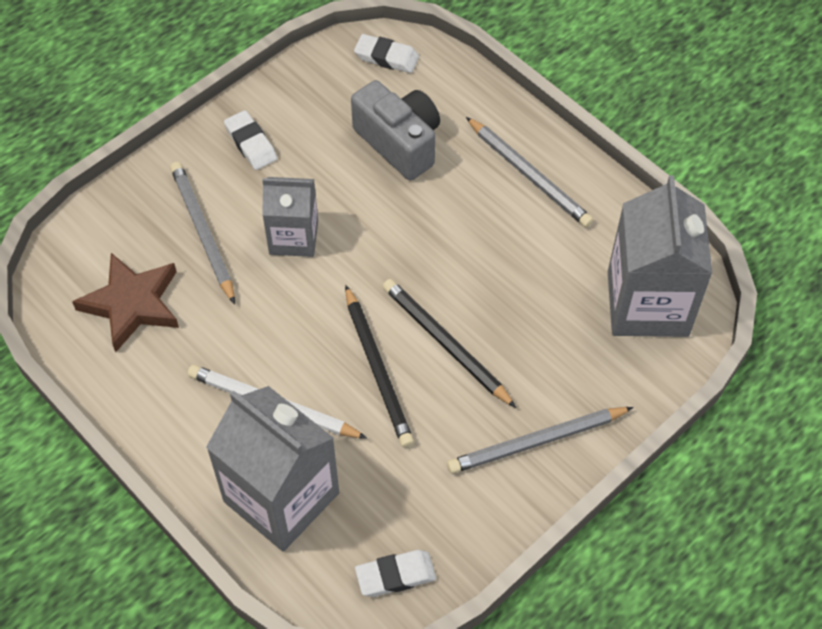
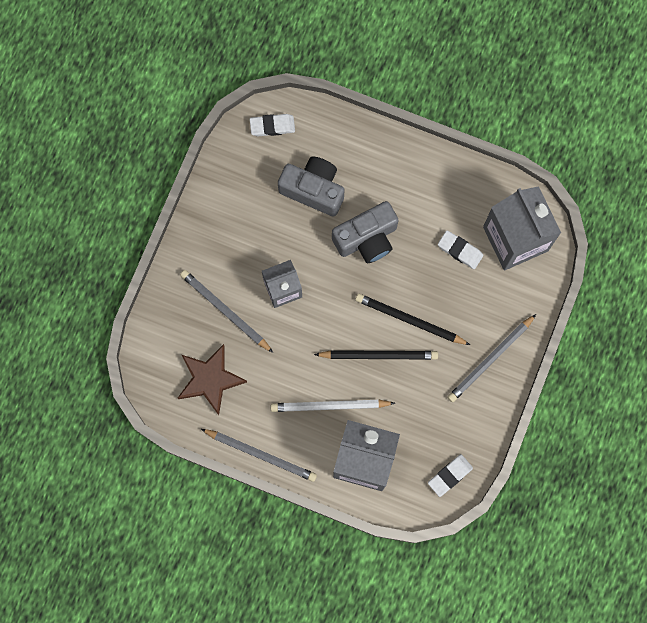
camera: 25 degrees left, 20 degrees up
(251, 143) = (220, 233): white eraser -> white eraser (460, 250)
(378, 369) = (378, 355): black pencil -> black pencil turned 45 degrees counterclockwise
(439, 223) = (367, 238): none -> grey camera
(529, 174) = (405, 177): grey pencil -> grey pencil (261, 454)

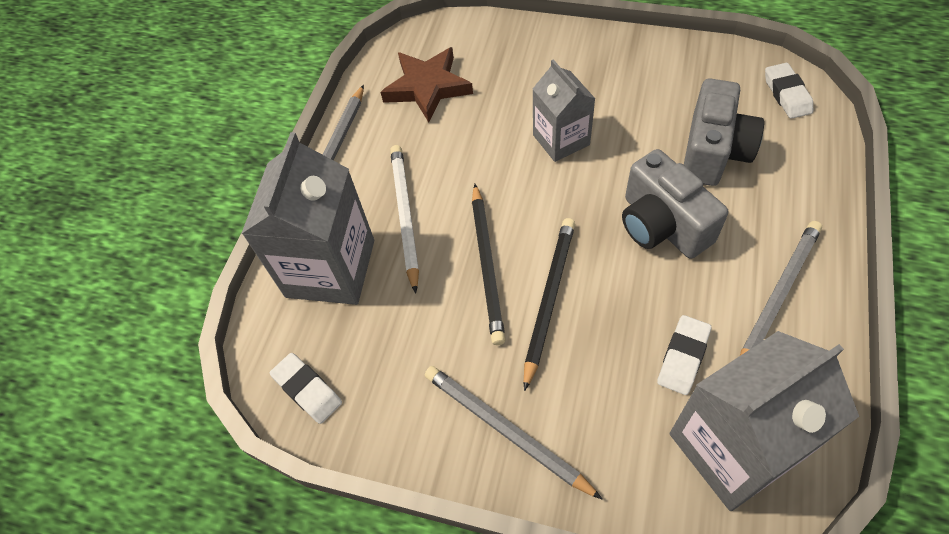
camera: 90 degrees right, 20 degrees down
(225, 311) = (517, 87): grey pencil -> grey pencil (777, 295)

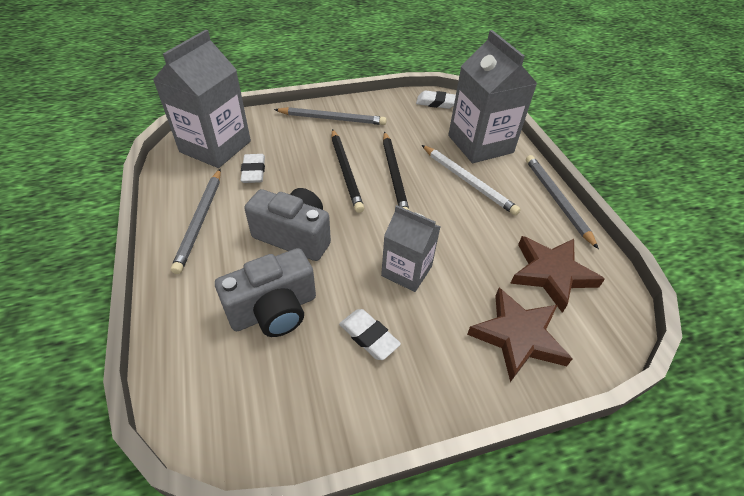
camera: 140 degrees right, 10 degrees down
(487, 264) = (394, 175): black pencil -> black pencil turned 150 degrees counterclockwise
(507, 56) = (518, 336): none -> brown star
(713, 151) = (274, 310): grey camera -> grey camera turned 105 degrees counterclockwise
(786, 94) = (214, 410): white eraser -> white eraser (369, 337)

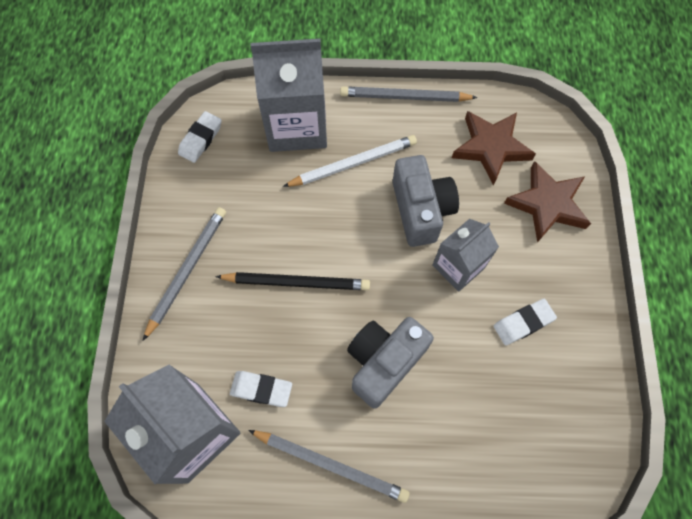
camera: 70 degrees left, 20 degrees up
(274, 310) = (476, 401): grey camera -> grey camera (421, 210)
(394, 175) = (319, 232): black pencil -> none

